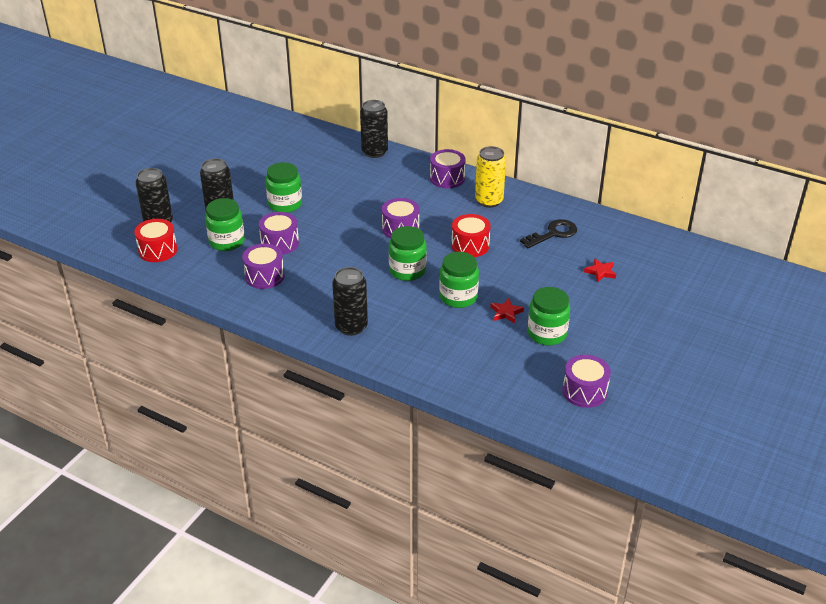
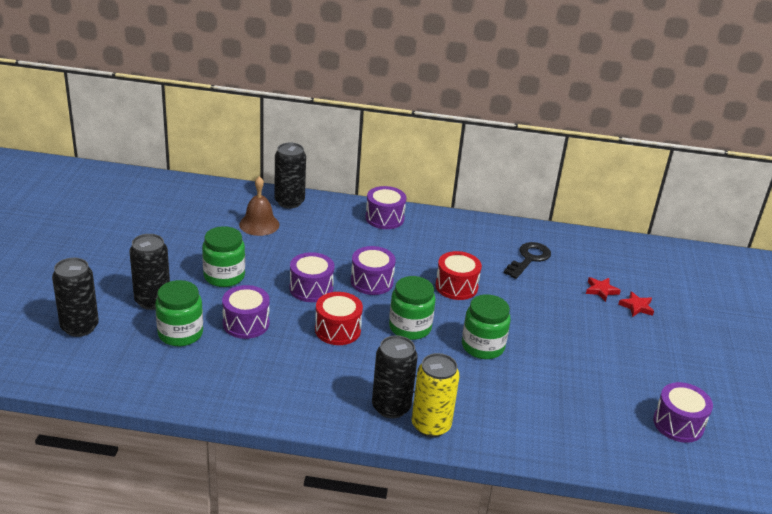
camera: 25 degrees left, 5 degrees down
(158, 250) = (98, 361): red drum -> red drum (337, 330)
(264, 276) = (252, 367): purple drum -> purple drum (311, 288)
(338, 167) = (259, 224): none -> brown bell
(489, 201) = (443, 235): yellow can -> yellow can (431, 425)
(506, 312) = (542, 353): red star -> red star (636, 307)
(547, 333) = (598, 368): green jar -> none

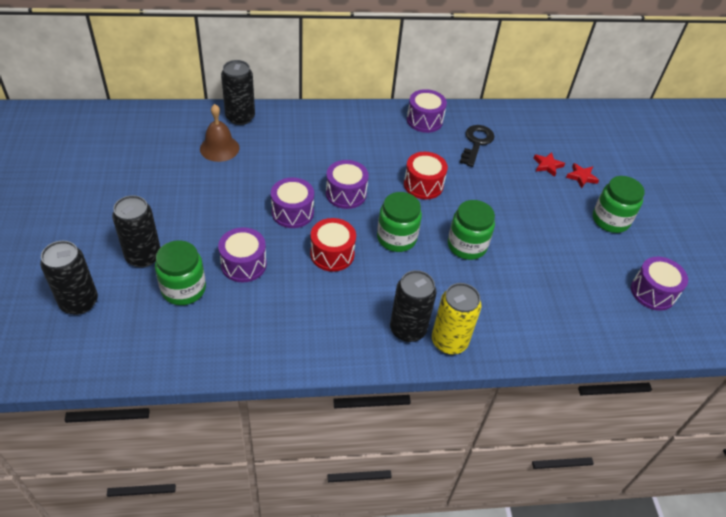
camera: 15 degrees left, 15 degrees up
(224, 276) = (205, 214): green jar -> green jar (610, 220)
(384, 218) = (335, 121): purple drum -> purple drum (424, 120)

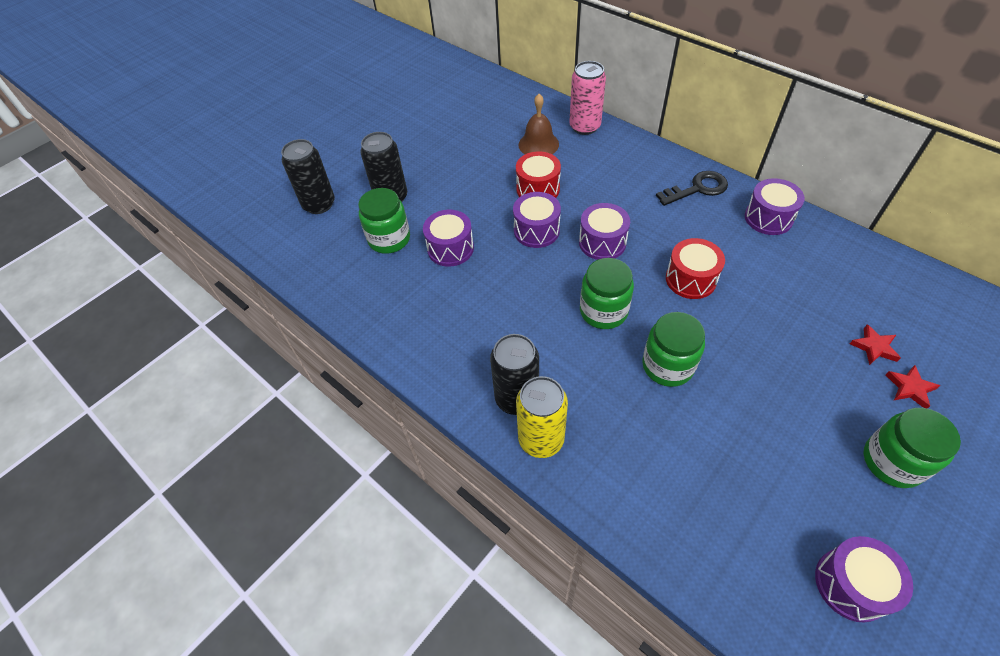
camera: 55 degrees right, 5 degrees up
(240, 117) = (584, 127): black can -> pink can
(332, 254) = (528, 287): red drum -> red drum (538, 189)
(476, 143) = (805, 272): black key -> black key (697, 189)

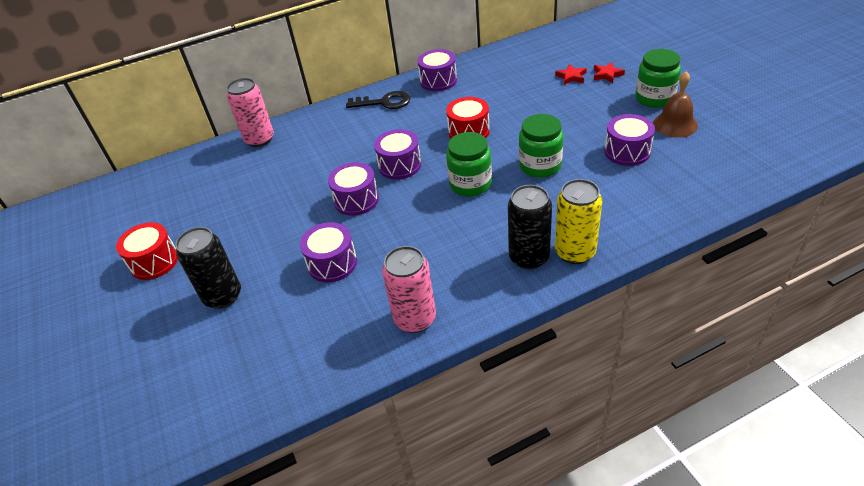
camera: 65 degrees left, 10 degrees down
(319, 204) = (173, 366): black can -> none
(389, 239) = (281, 309): green jar -> none
(407, 333) = (415, 319): none -> pink can
(538, 144) = (252, 172): brown bell -> brown bell (675, 124)
(538, 189) = (308, 186): red drum -> red drum (154, 262)
(697, 189) = (384, 102): black key -> black key turned 90 degrees clockwise
(851, 584) = (730, 140): purple drum -> purple drum (627, 151)

